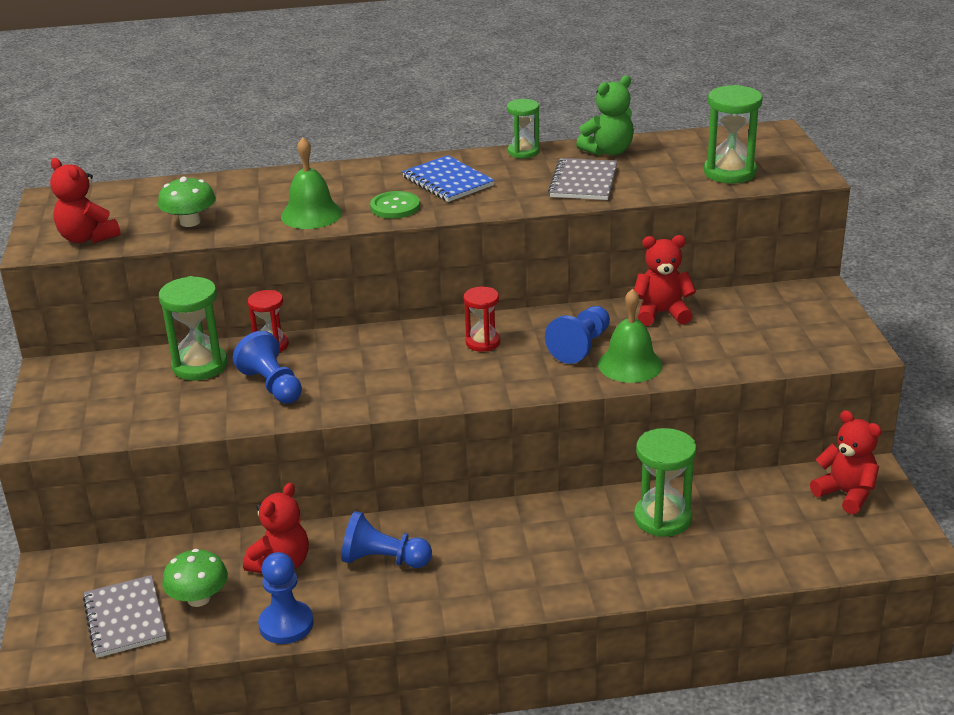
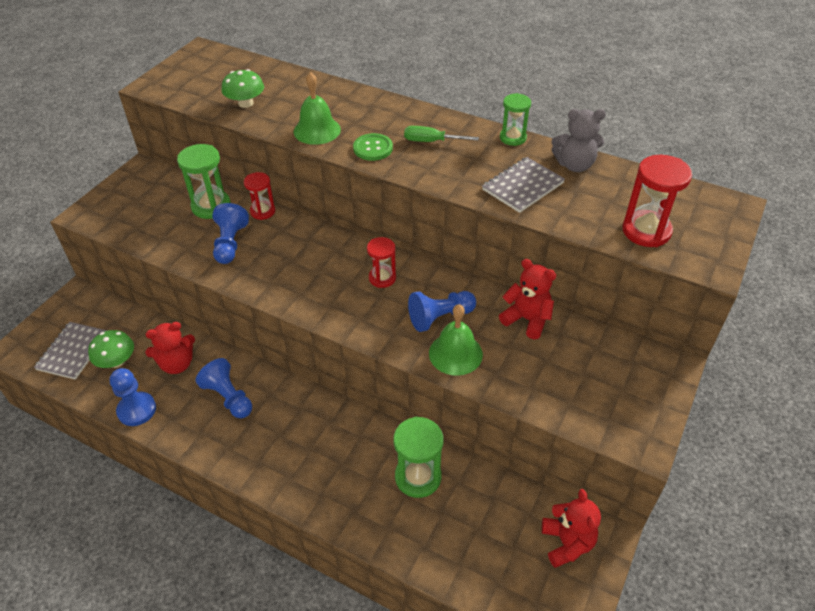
camera: 35 degrees right, 15 degrees up
(87, 238) = (181, 90): red teddy bear -> none
(448, 181) = (431, 141): blue notebook -> green screwdriver
(608, 151) = (574, 165): green teddy bear -> grey teddy bear
(730, 172) = (646, 231): green hourglass -> red hourglass

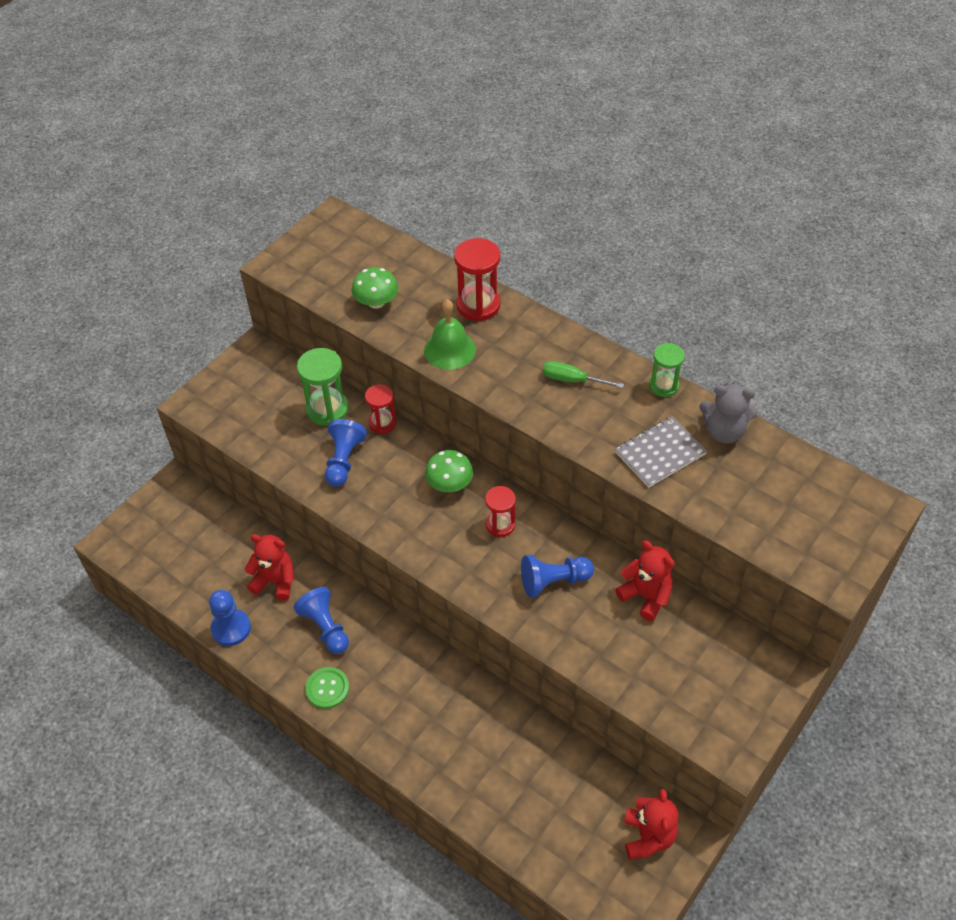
camera: 10 degrees right, 5 degrees up
(73, 351) = (169, 552): grey notebook -> none
(116, 361) = (213, 569): green mushroom -> green mushroom (449, 484)
(177, 364) = (275, 581): red teddy bear -> red teddy bear turned 150 degrees counterclockwise
(373, 148) = (507, 382): green button -> green button (327, 688)
(418, 477) = (509, 744): green hourglass -> none
(455, 353) = (562, 626): green bell -> none
(646, 231) = (779, 528): red hourglass -> red hourglass (478, 305)

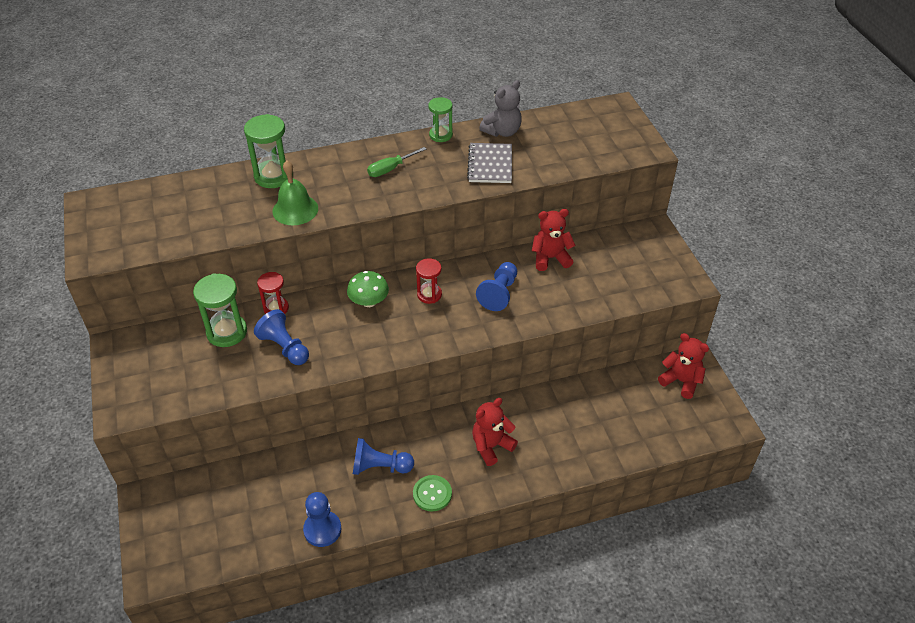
camera: 55 degrees left, 5 degrees down
(275, 581) = (309, 477): red teddy bear -> red teddy bear (491, 446)
(376, 302) = (204, 223): green mushroom -> none
(478, 305) = (273, 176): red hourglass -> green hourglass

